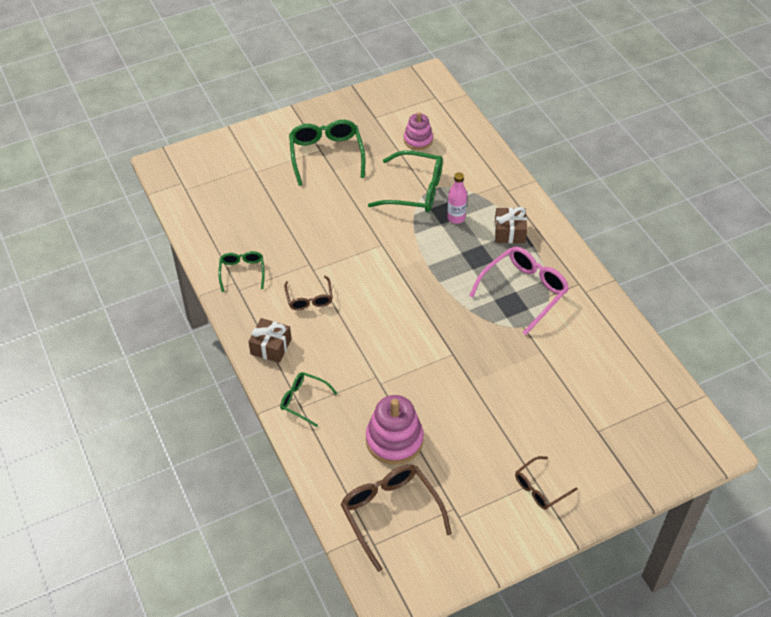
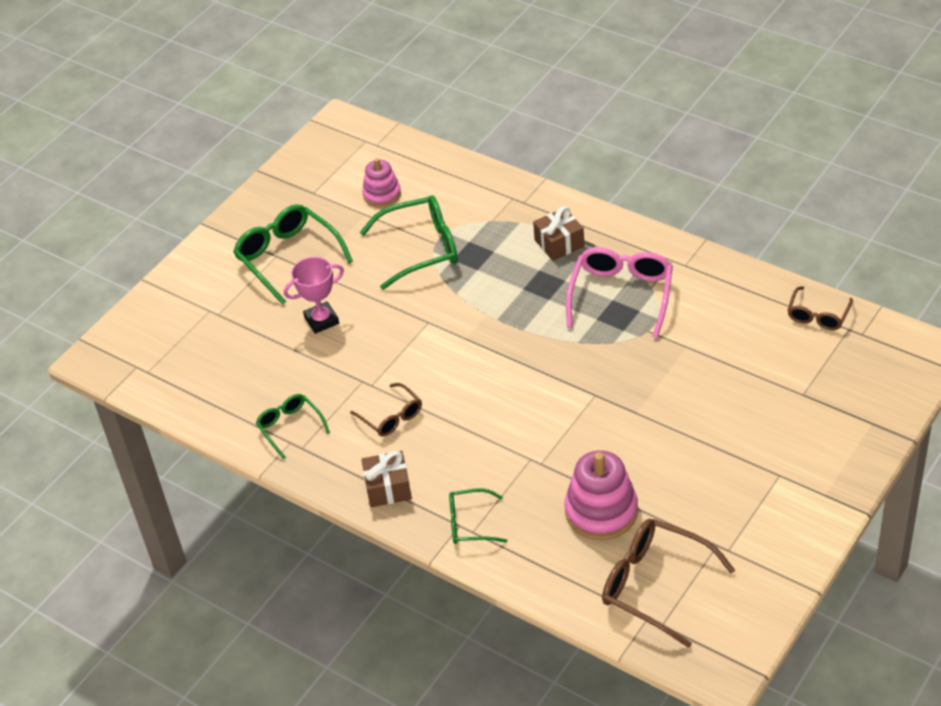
camera: 25 degrees left, 5 degrees down
(315, 209) = (321, 320): none -> pink trophy
(456, 218) = (489, 256): pink bottle -> none
(540, 488) = (788, 478): brown glasses -> brown glasses (818, 315)

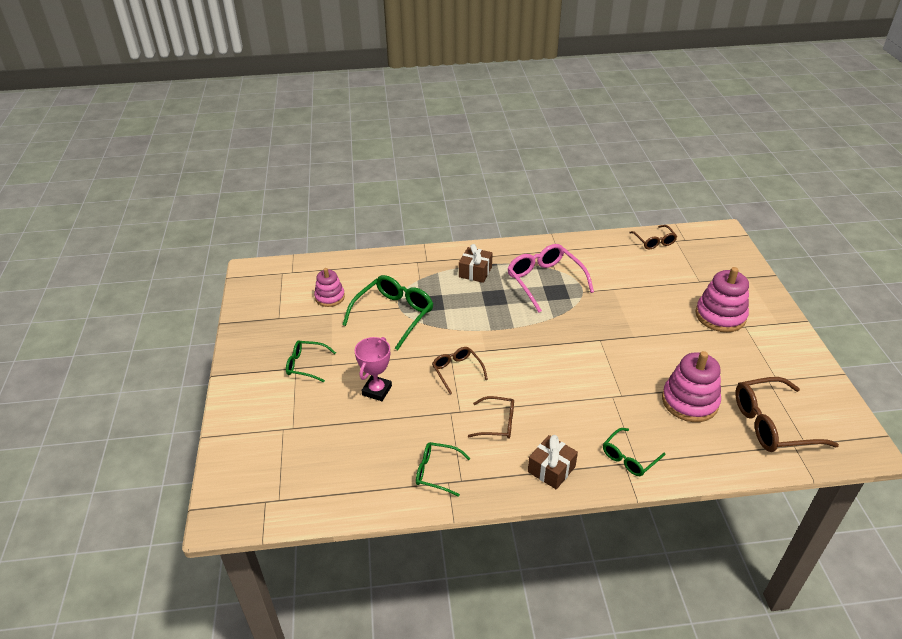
camera: 45 degrees left, 5 degrees down
(288, 258) = (306, 365): green glasses -> green glasses, size x0.57
(413, 344) = (457, 371): none -> brown glasses
(767, 447) = (720, 316): none -> pink stacking toy

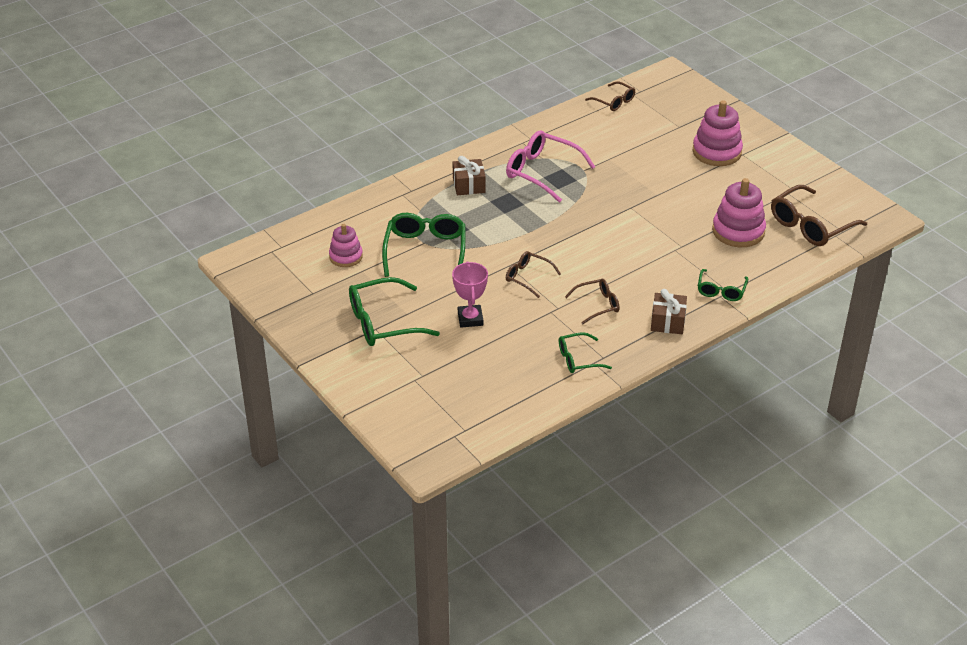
camera: 30 degrees left, 0 degrees up
(306, 365) = (383, 322): green glasses -> green glasses, size x1.74

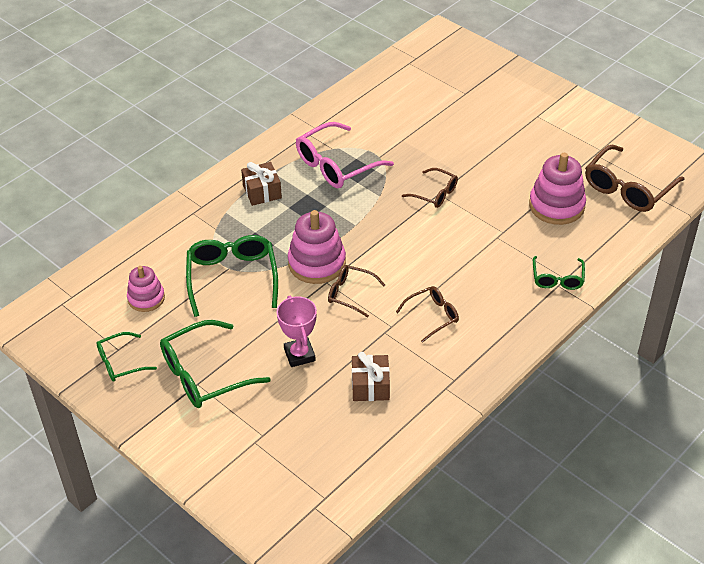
camera: 10 degrees left, 5 degrees up
(542, 172) = (336, 165): pink glasses -> pink glasses turned 60 degrees counterclockwise
(578, 359) = (428, 386): green glasses -> green glasses (120, 363)
(614, 101) = (391, 73): brown glasses -> brown glasses (435, 194)
(668, 322) = (512, 325): brown gift -> brown gift (370, 386)
(717, 152) = (511, 117): pink stacking toy -> pink stacking toy (317, 263)

